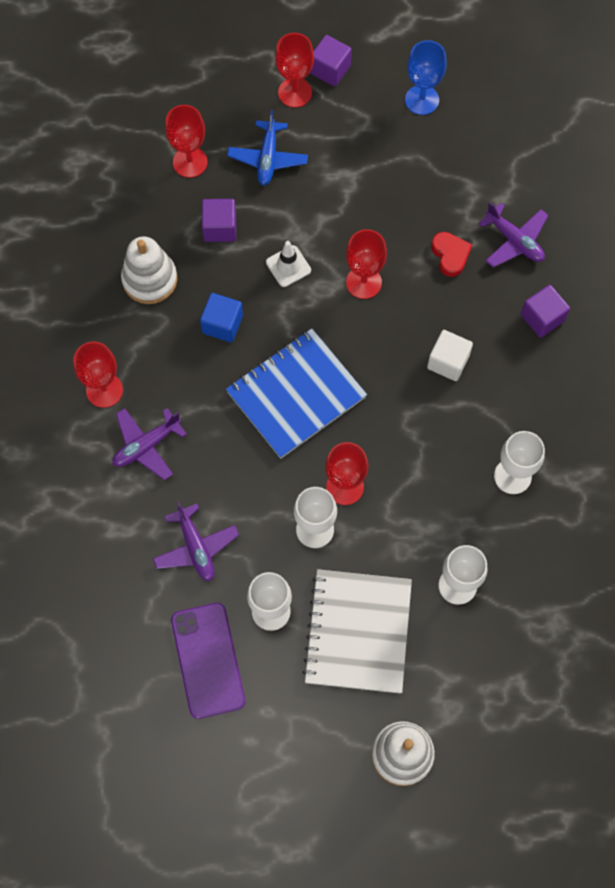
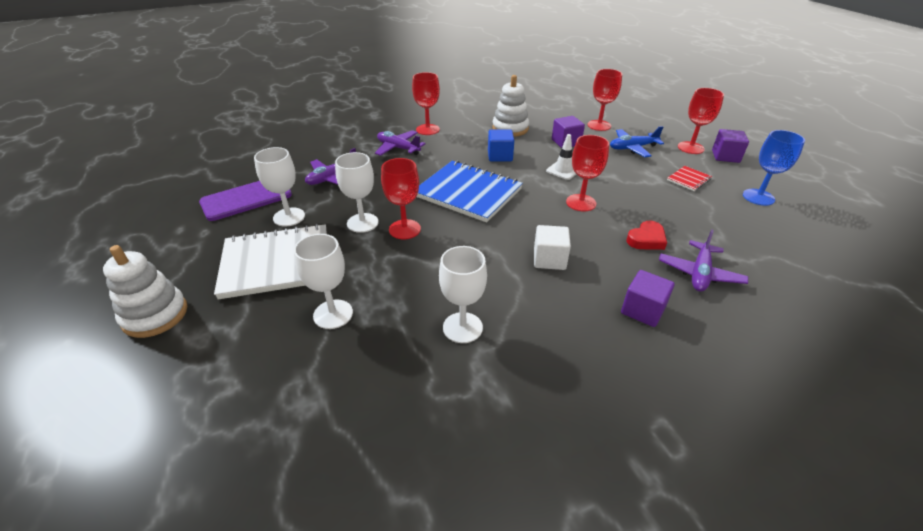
camera: 70 degrees right, 30 degrees down
(362, 143) = (689, 179): none -> red notebook

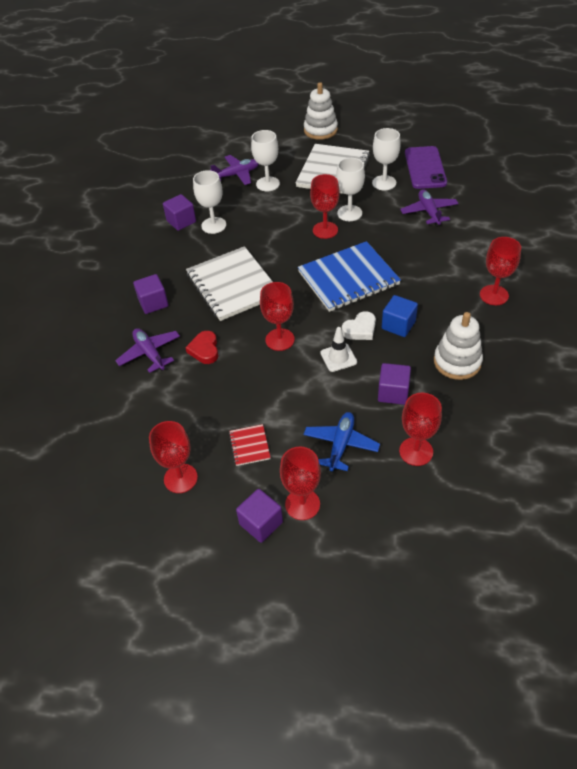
camera: 125 degrees right, 10 degrees up
(398, 148) = (461, 262): purple plane -> purple plane (237, 175)
(480, 371) = (181, 221): none -> purple cube
(523, 170) = (360, 329): none -> white heart
(549, 259) = (232, 285): white cube -> white notebook
(758, 197) = (180, 478): blue goblet -> red goblet

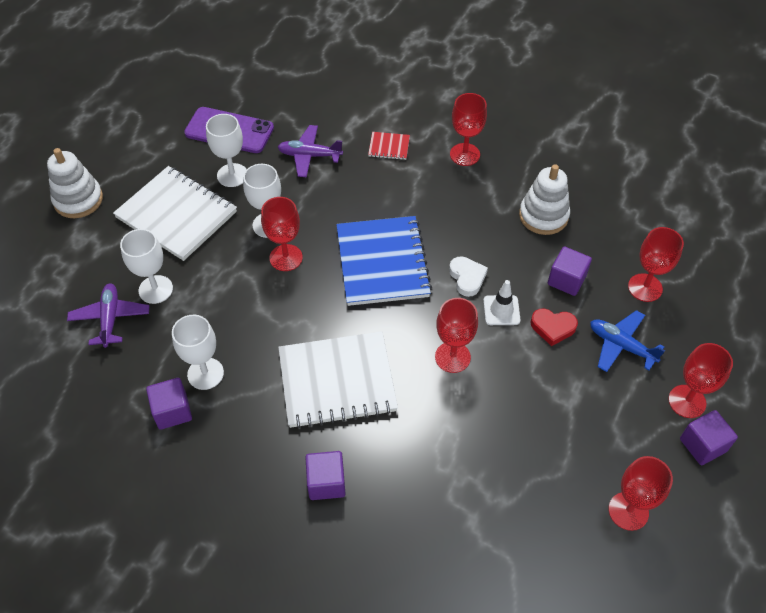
camera: 75 degrees left, 5 degrees up
(150, 353) = (420, 505): purple plane -> none
(204, 350) = (438, 440): red heart -> red heart (553, 328)
(249, 446) = (600, 429): red notebook -> red notebook (389, 147)
(398, 325) = (474, 243): blue cube -> none

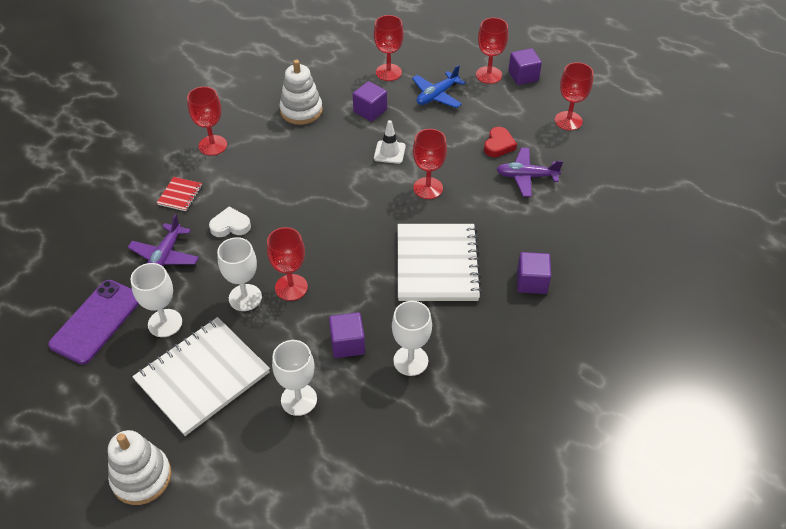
camera: 80 degrees left, 5 degrees down
(110, 319) = (326, 443): purple plane -> purple plane (526, 176)
(172, 411) = (447, 389): purple cube -> purple cube (347, 344)
(382, 262) = (318, 218): blue notebook -> none
(467, 278) = (351, 167): white heart -> white heart (230, 226)
(553, 328) = (413, 127): red heart -> red heart (498, 145)

